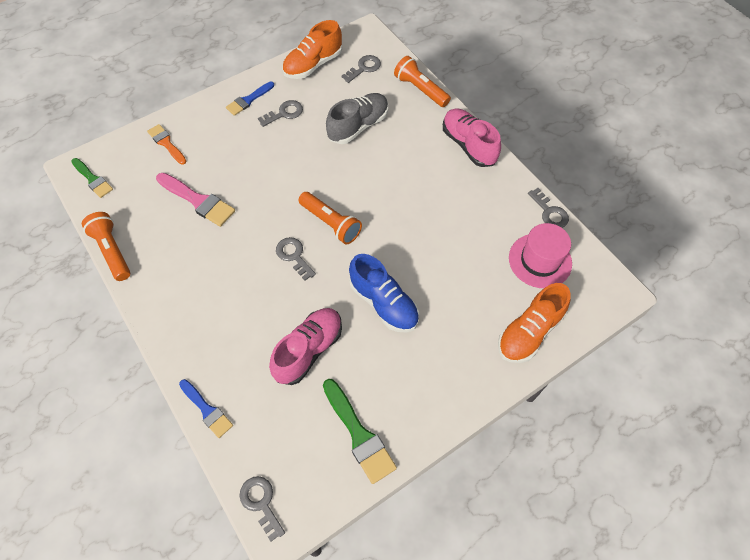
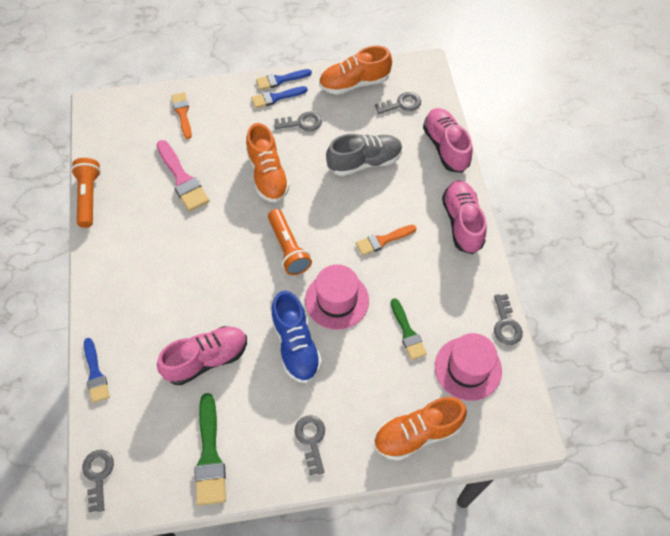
camera: 25 degrees right, 0 degrees up
(93, 179) = (104, 124): green brush -> green brush (407, 332)
(244, 84) = (280, 80): none -> blue brush
(277, 168) = (268, 175): none -> orange shoe
(294, 256) = (239, 266): grey key -> grey key (311, 440)
(398, 250) = (337, 300): none -> pink hat
(410, 184) = (383, 240): none -> orange brush
(420, 90) = (445, 147): orange flashlight -> pink shoe

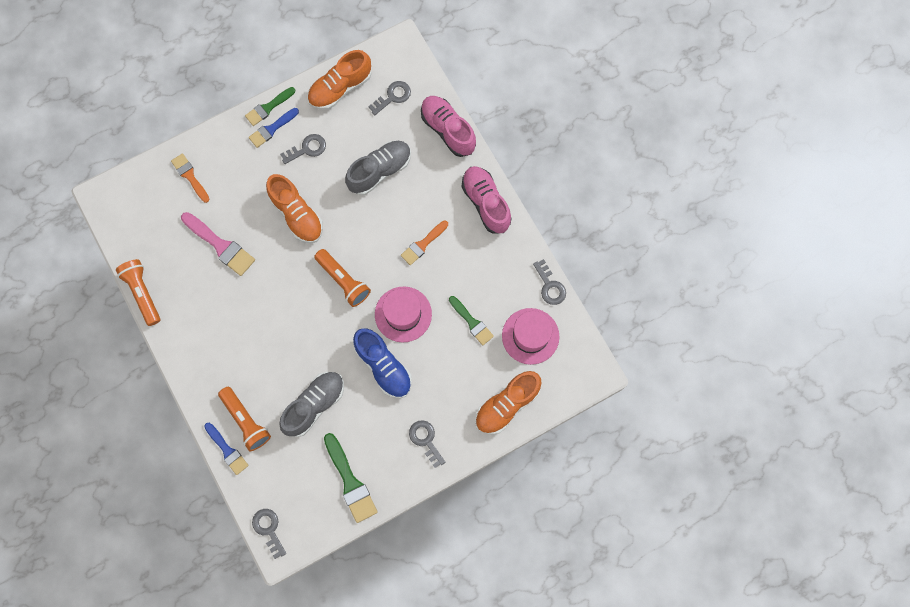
camera: 20 degrees left, 15 degrees up
(128, 350) = (246, 421): none -> orange flashlight
(206, 359) = (314, 405): pink shoe -> grey shoe
(280, 80) = (268, 107): blue brush -> green brush

